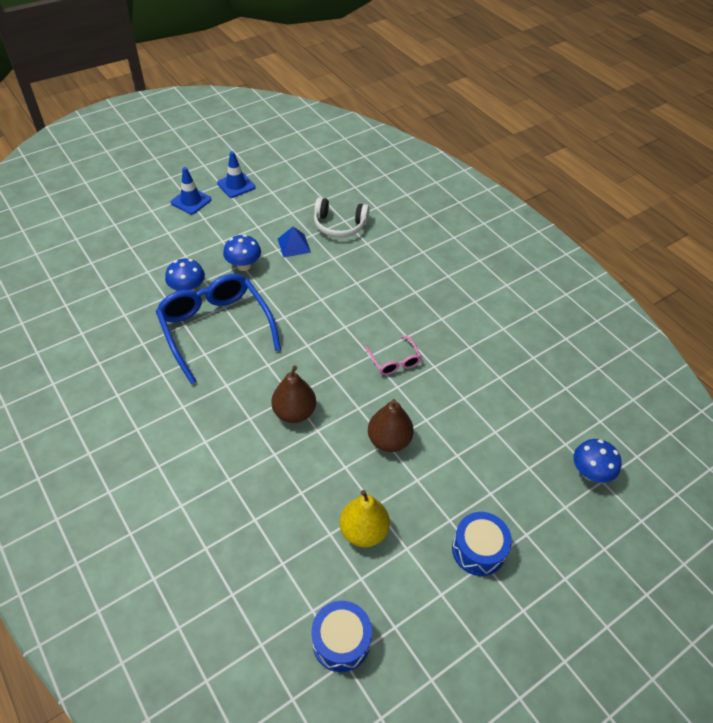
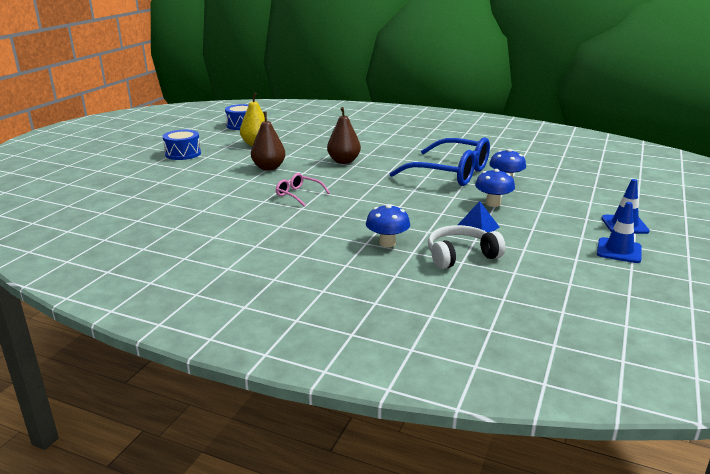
camera: 150 degrees right, 25 degrees down
(590, 472) = (109, 190): blue mushroom -> blue mushroom (387, 243)

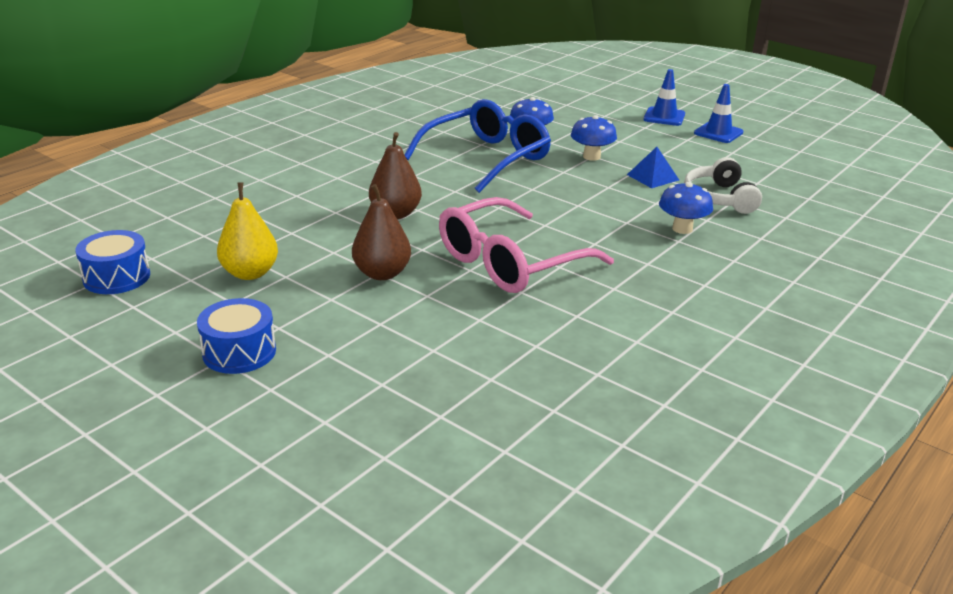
camera: 75 degrees left, 5 degrees up
(298, 194) = (510, 263): pink glasses -> pink glasses, size x2.18

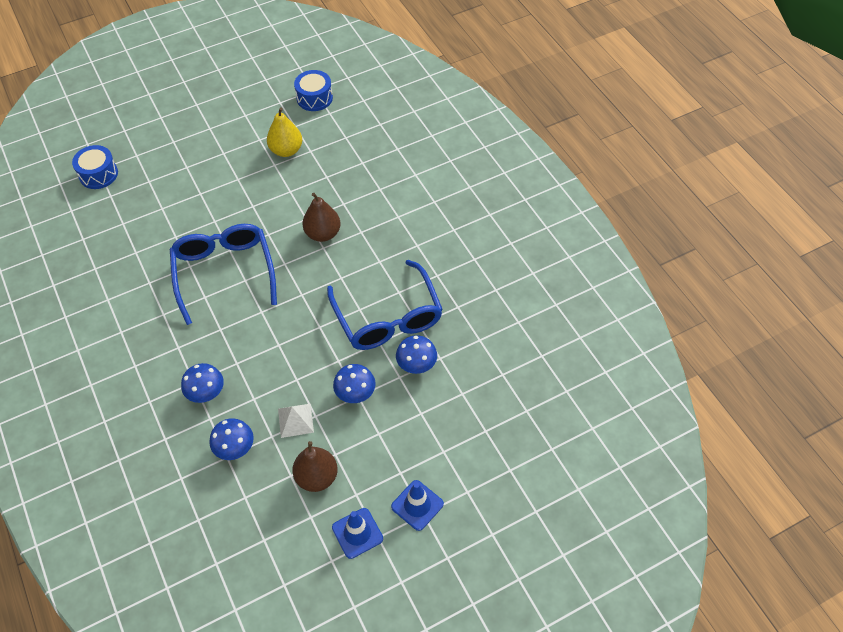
camera: 115 degrees right, 25 degrees up
(239, 352) = (210, 135): blue drum -> blue drum (98, 174)
(382, 273) = (250, 207): brown pear -> brown pear (317, 477)
(510, 263) = (224, 272): pink glasses -> blue glasses
(652, 177) = (295, 420): blue pyramid -> white pyramid
(719, 198) = (235, 449): white headphones -> blue mushroom

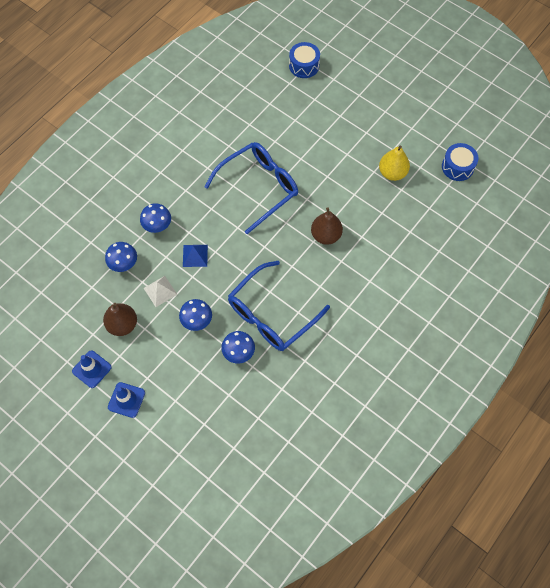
camera: 65 degrees right, 10 degrees up
(271, 367) = (195, 255): none -> blue pyramid

